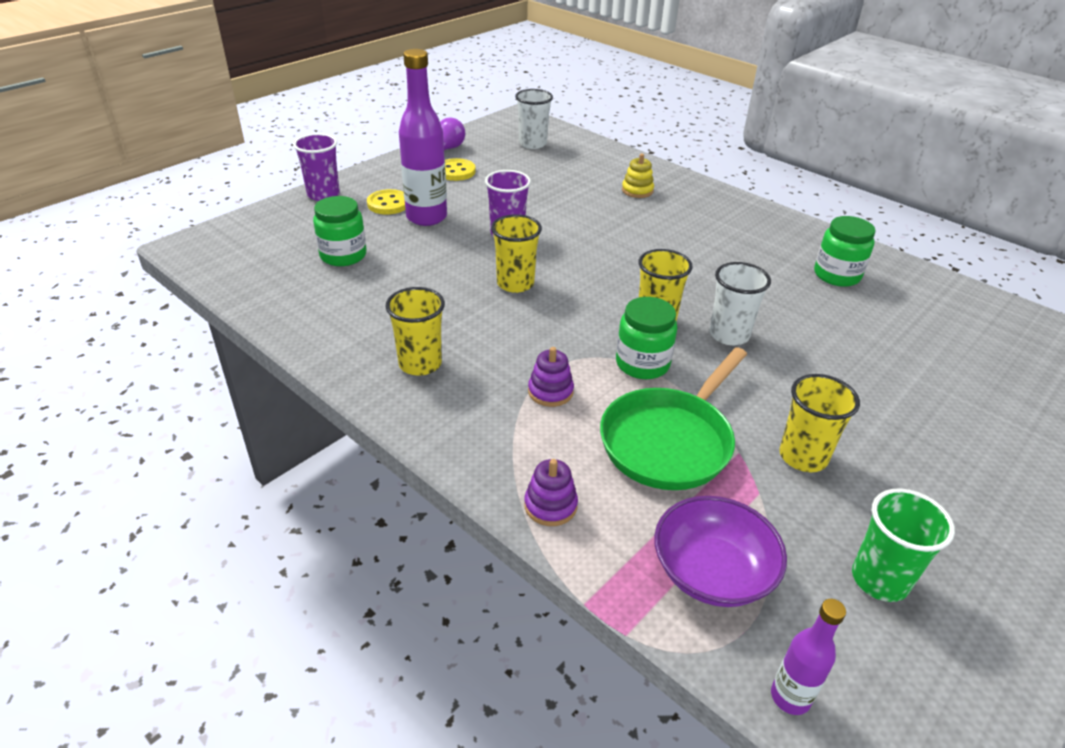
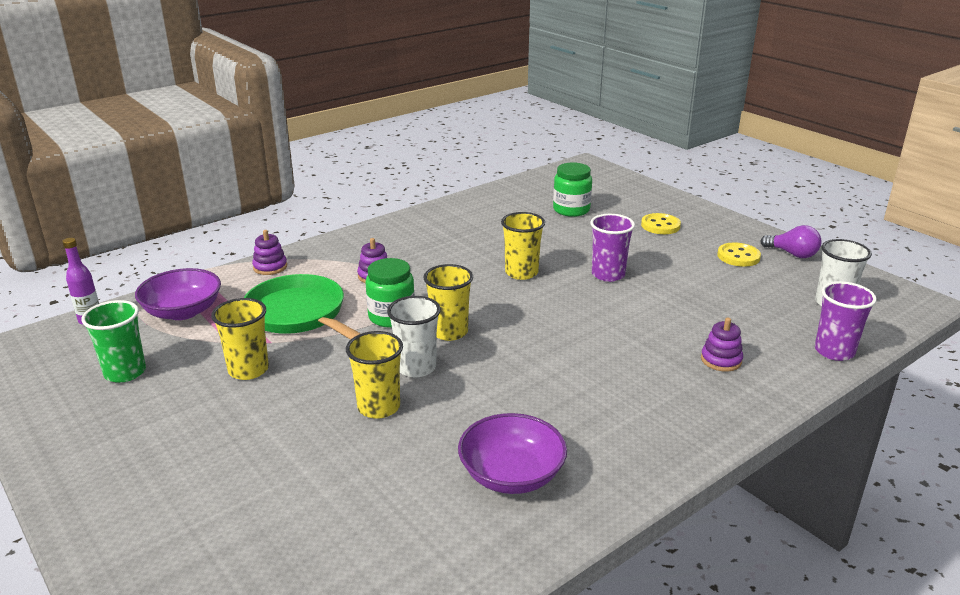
camera: 100 degrees right, 10 degrees down
(323, 194) = (673, 201): purple cup -> purple cup (834, 351)
(420, 364) = (425, 234): yellow cup -> yellow cup (379, 407)
(426, 217) = (637, 240): purple bottle -> none
(637, 190) = (721, 360): yellow stacking toy -> purple stacking toy
(836, 275) = (511, 475): green jar -> purple bowl

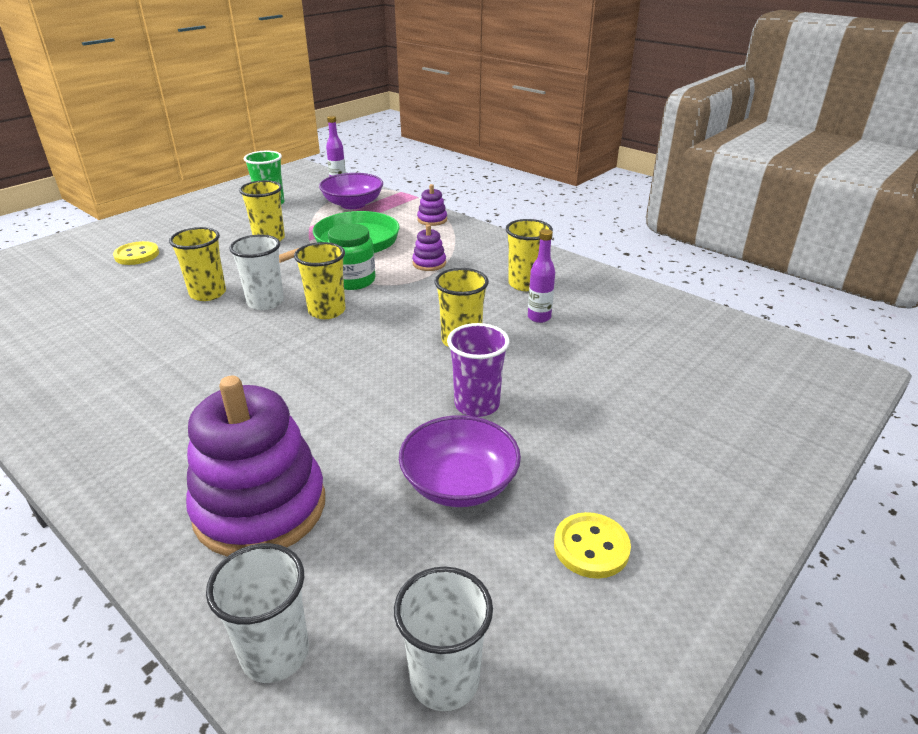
camera: 80 degrees right, 5 degrees up
(438, 238) = (525, 284): none -> yellow cup
(495, 240) = (539, 317): none -> purple bottle
(511, 475) = (92, 363): purple bowl -> purple bowl (459, 483)
(571, 210) = (664, 366): green jar -> none
(660, 225) = (664, 453): yellow button -> yellow button (137, 255)
(721, 360) = (260, 507): purple stacking toy -> purple stacking toy, size x2.33
(792, 254) = (638, 635): purple light bulb -> none
(834, 351) = (275, 653): purple cup -> white cup

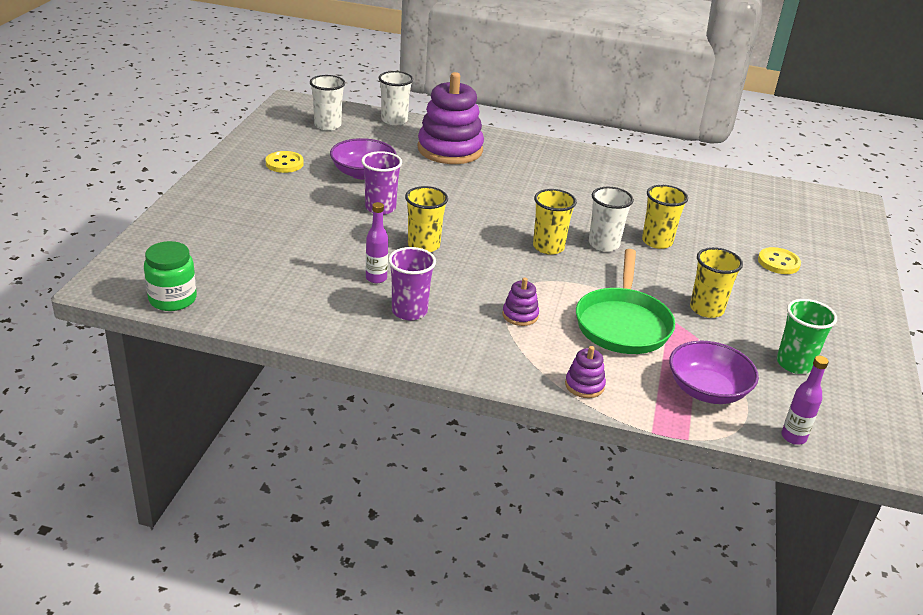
camera: 150 degrees right, 0 degrees up
(353, 280) = (564, 279): green jar -> green jar (172, 299)
(525, 284) = (409, 311): yellow cup -> purple cup

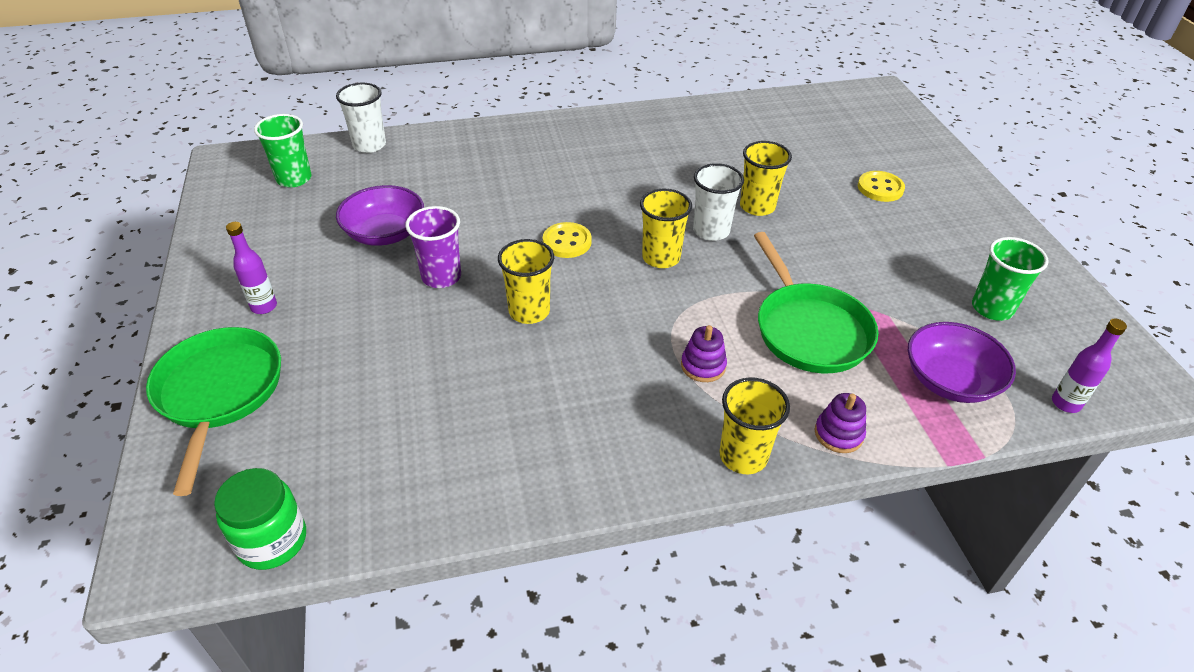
camera: 25 degrees left, 10 degrees up
(195, 221) = (219, 393): none -> green pan
(284, 163) = (278, 255): yellow button -> yellow button (567, 242)
(327, 125) = (294, 179): white cup -> green cup
(376, 278) = (510, 384): purple bottle -> purple bottle (264, 306)
(409, 311) = (583, 417): purple cup -> none
(450, 149) = (461, 164): purple stacking toy -> none
(706, 309) = (867, 274): yellow cup -> yellow cup (743, 456)

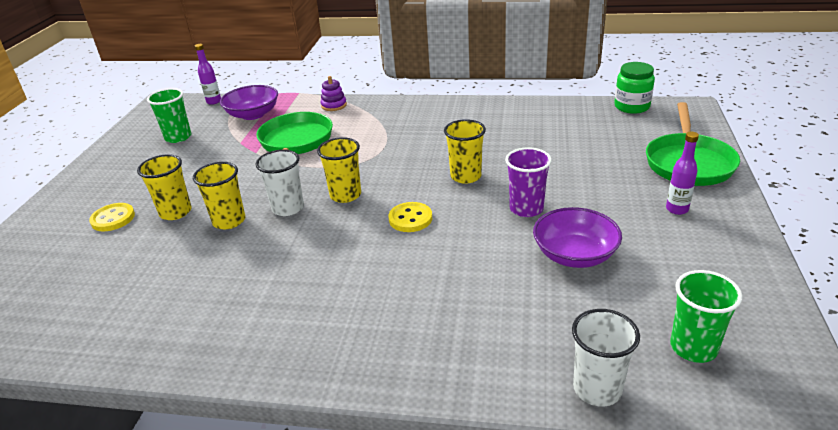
camera: 155 degrees left, 10 degrees down
(703, 366) = (374, 136): purple stacking toy -> none
(743, 456) = (387, 104): yellow cup -> yellow cup (175, 212)

